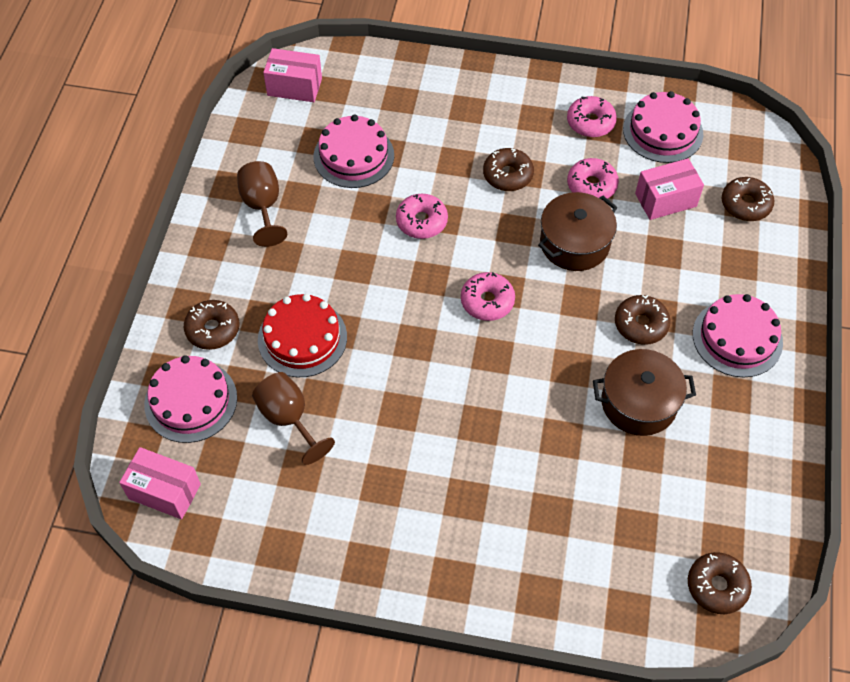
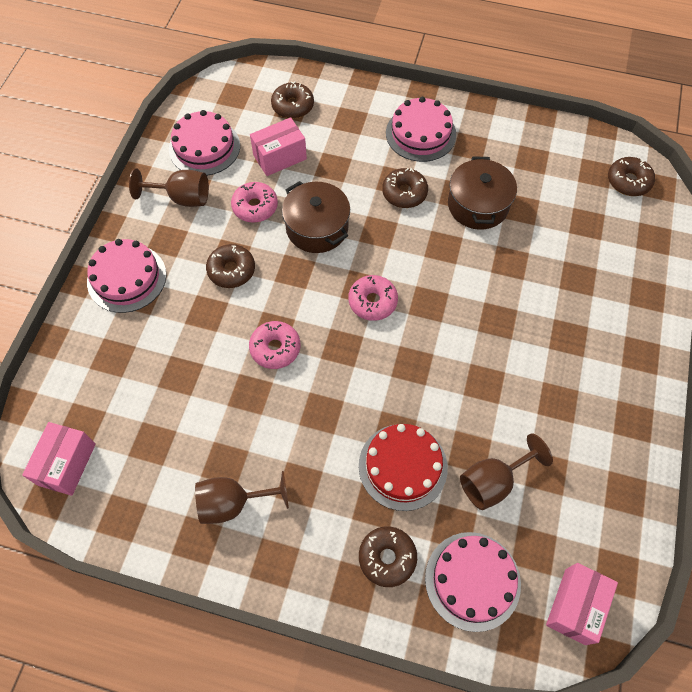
camera: 85 degrees left, 5 degrees up
(353, 156) = (180, 406): pink cake -> pink cake (127, 278)
(590, 122) = (182, 198): pink donut -> brown goblet
(665, 200) = (280, 157): pink box -> pink box turned 75 degrees clockwise

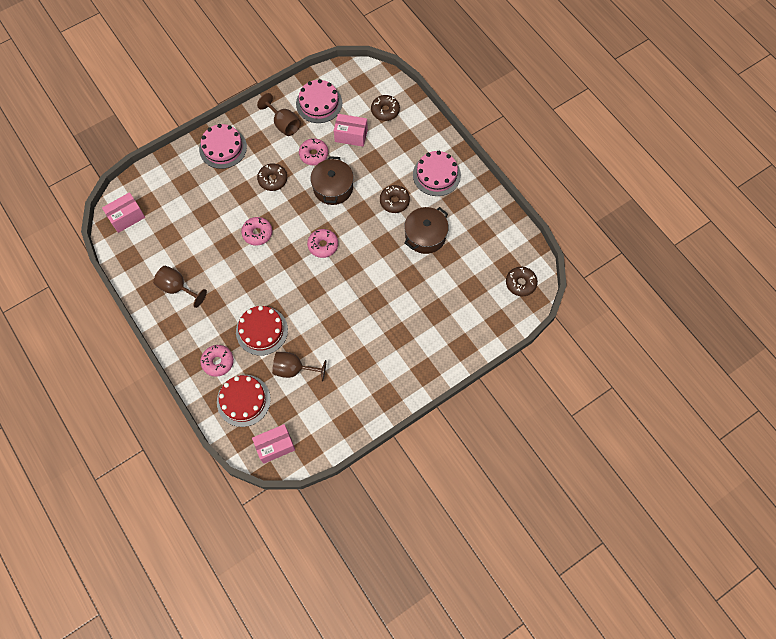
camera: 40 degrees right, 5 degrees up
(387, 558) = (218, 362): brown donut -> pink donut
(472, 580) = (243, 400): pink cake -> red cake

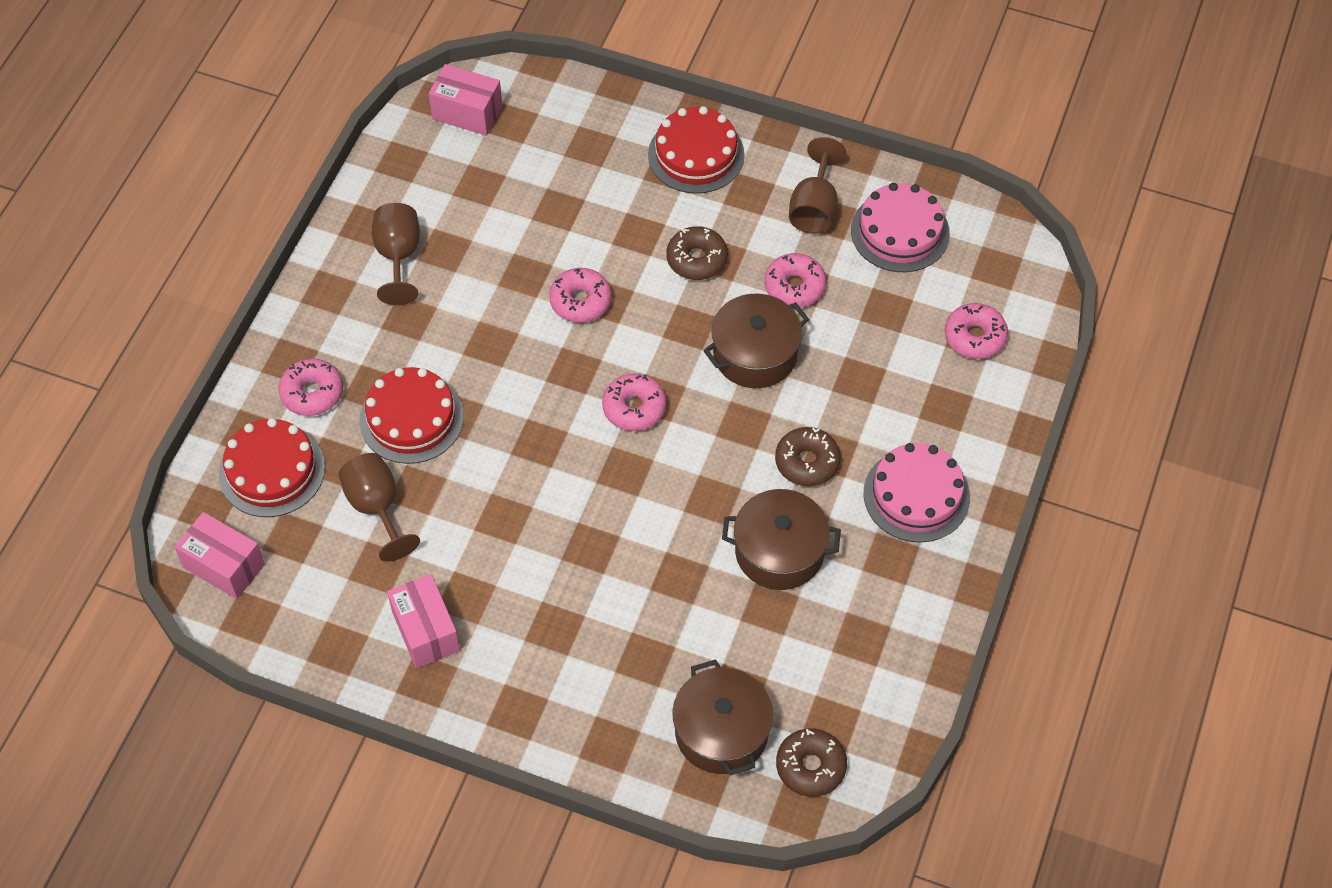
camera: 55 degrees right, 10 degrees down
(223, 148) = (696, 155): pink cake -> red cake
(351, 136) = (879, 317): pink box -> pink box (426, 631)
(385, 111) = (974, 337): brown donut -> pink donut
(485, 304) = (721, 732): none -> brown pot

